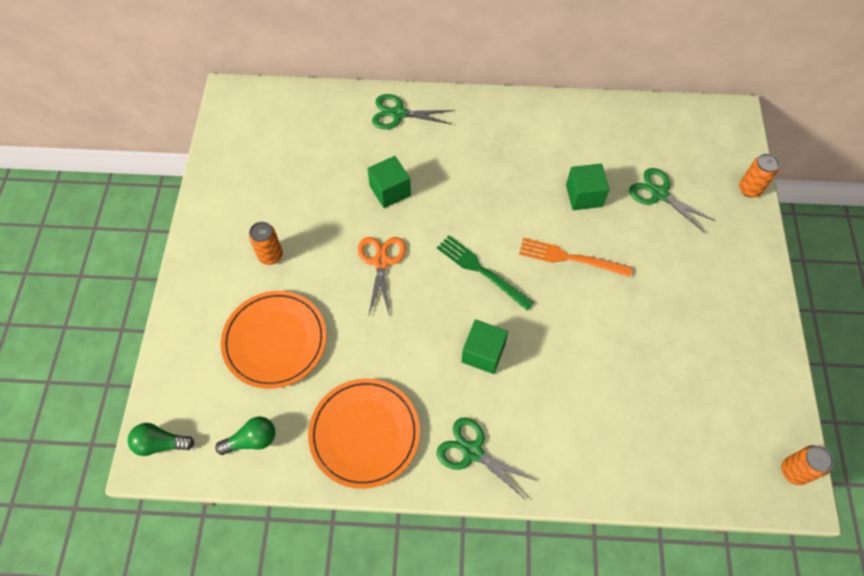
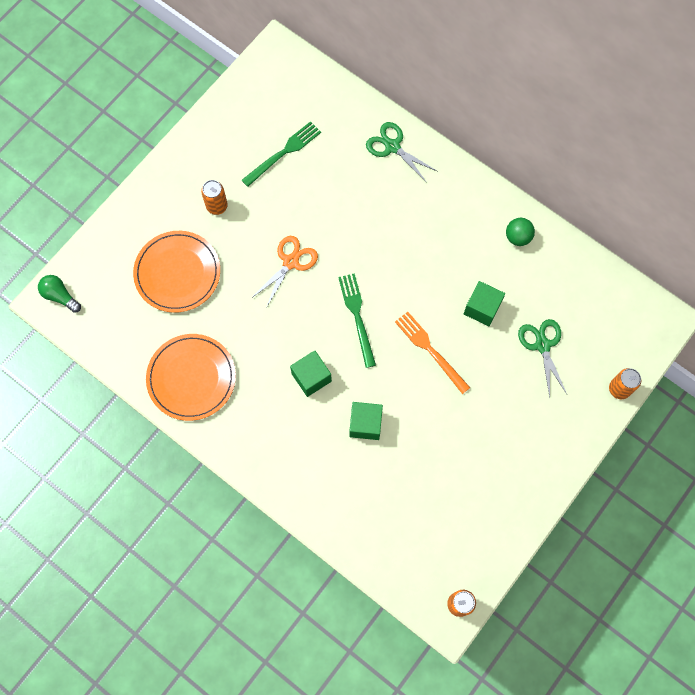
camera: 35 degrees right, 10 degrees up
(252, 440) = (117, 333): green light bulb -> none
(302, 173) = (284, 152): none -> green fork
(390, 191) = (338, 209): green cube -> green cube (365, 424)
(472, 452) = (252, 439): green scissors -> none
(564, 122) = (518, 237): none -> green ball

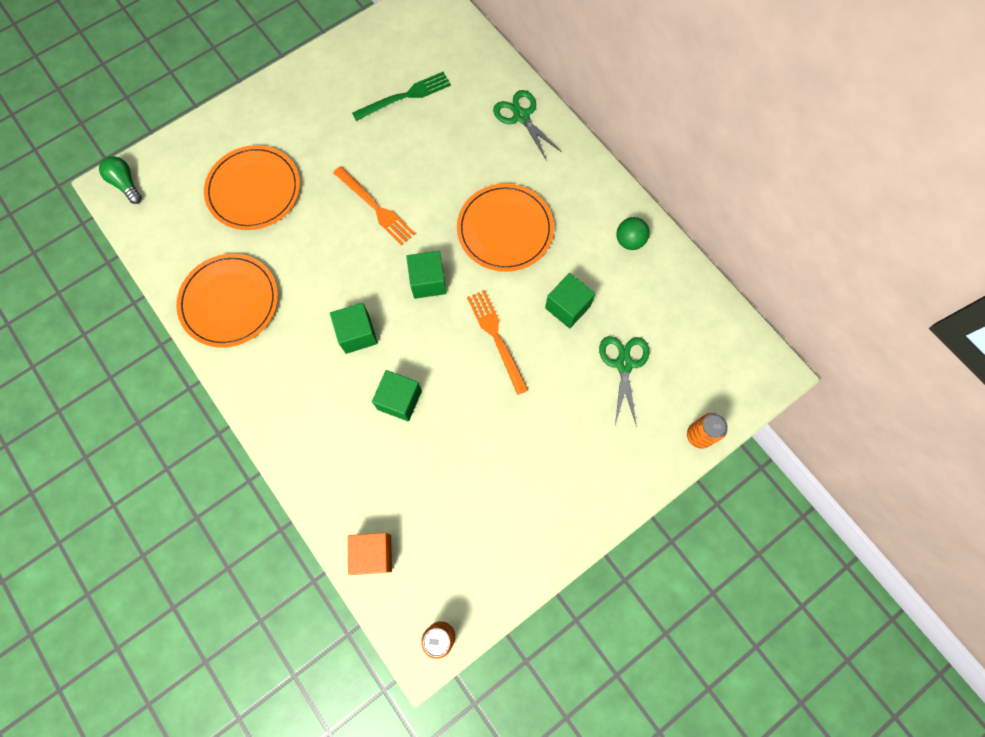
camera: 15 degrees right, 0 degrees up
(217, 206) = (318, 133): orange can -> none
(290, 262) = (375, 207): orange scissors -> orange fork
(357, 316) = (428, 281): green fork -> green cube
(384, 555) = (373, 554): none -> orange cube
(409, 253) = (505, 229): none -> orange plate

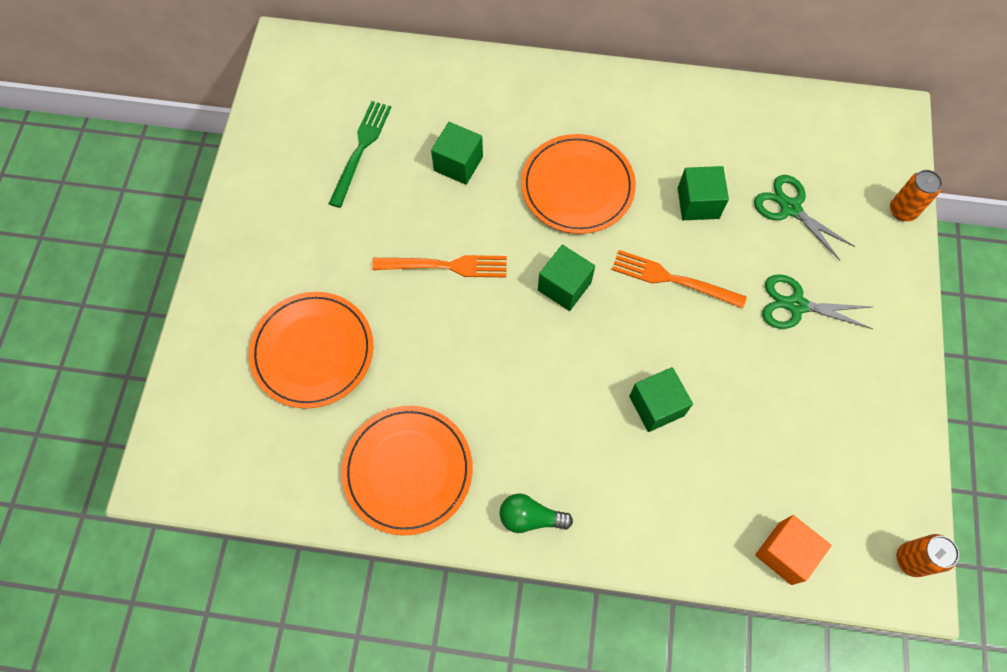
camera: 45 degrees left, 5 degrees down
(126, 184) = (172, 462): green light bulb -> green light bulb (530, 517)
(357, 334) = (556, 386): green cube -> green cube (458, 164)
(521, 116) = (483, 83): green scissors -> green scissors (796, 305)
(629, 241) = (683, 109): green ball -> none

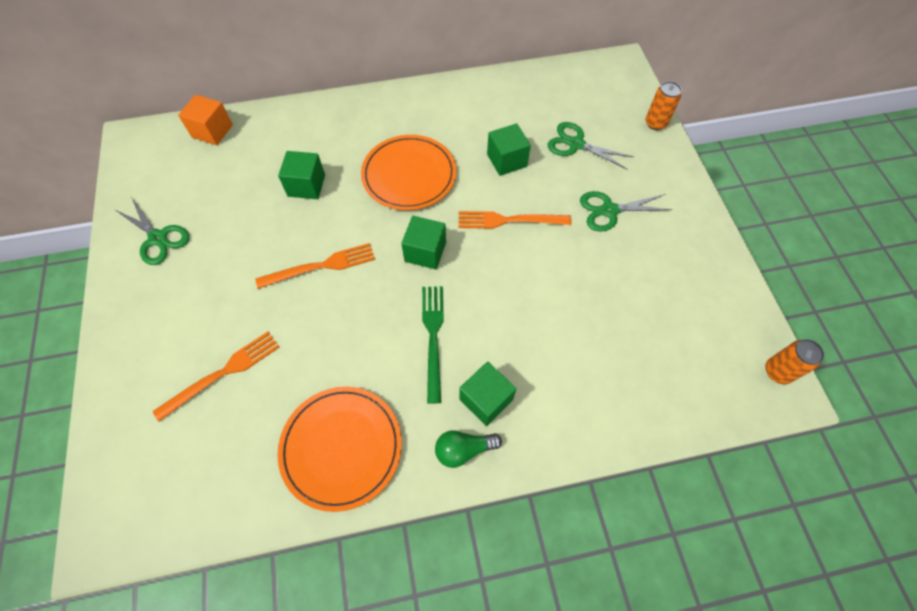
camera: 20 degrees left, 5 degrees down
(285, 177) = (158, 238): none -> green scissors
(313, 351) = (223, 373): orange plate -> orange fork
(361, 149) = (220, 198): green fork -> green fork (433, 337)
(656, 406) = (534, 320): green cube -> green cube (486, 399)
(785, 553) = (682, 402): orange cube -> orange cube (212, 131)

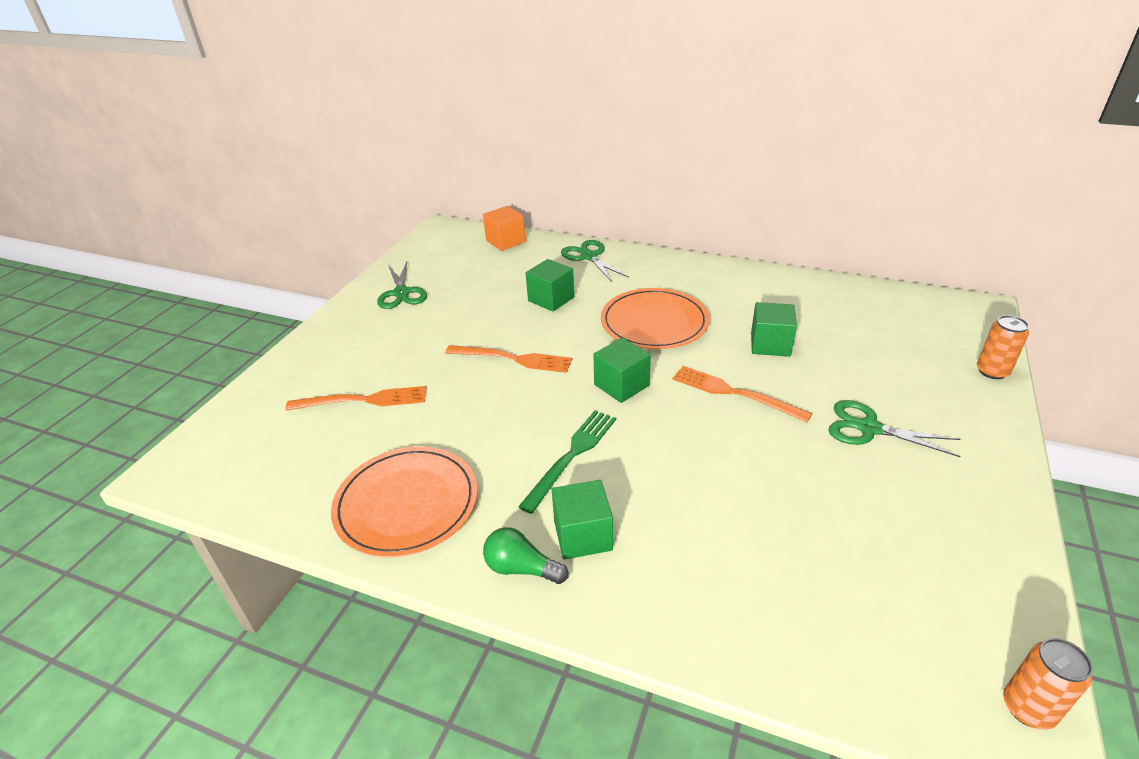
camera: 35 degrees right, 25 degrees down
(576, 144) = (866, 357): green scissors -> green scissors (589, 256)

